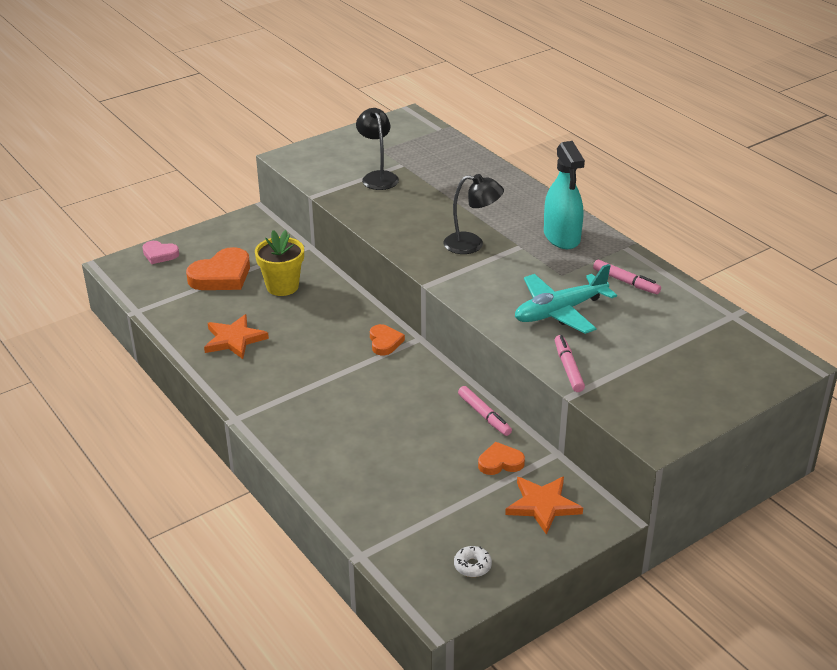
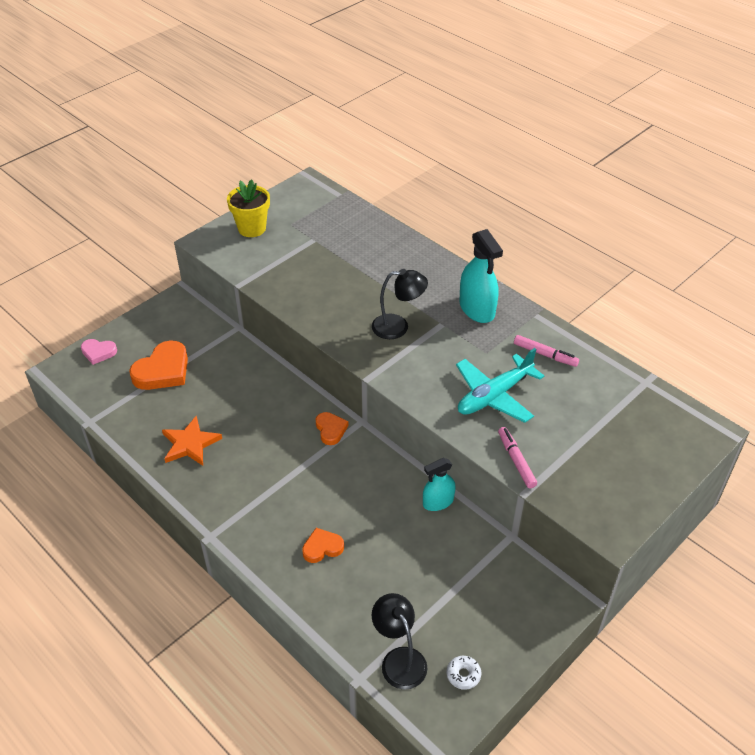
camera: 10 degrees left, 10 degrees up
(282, 286) = (223, 377): yellow flower pot -> yellow flower pot (252, 228)
(378, 177) = (294, 256): black lamp -> black lamp (399, 659)
(484, 415) = (438, 502): pink marker -> turquoise spray bottle
(500, 462) = (463, 553): orange heart -> orange heart (322, 547)
(543, 505) = (511, 596): orange star -> none

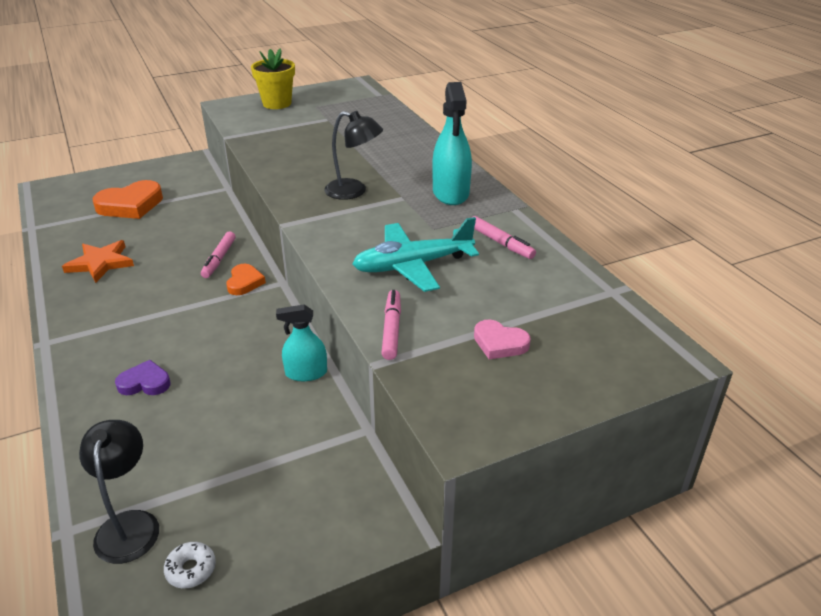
camera: 20 degrees right, 10 degrees down
(98, 352) = (89, 182): pink heart -> pink heart (499, 343)
(291, 411) = (219, 259): none -> pink marker
(322, 547) = (145, 383): orange heart -> purple heart

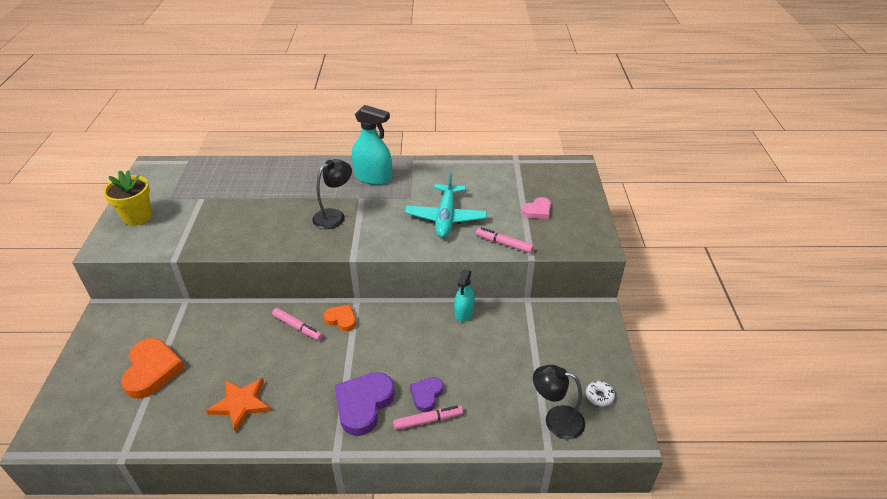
camera: 65 degrees left, 5 degrees up
(118, 339) = (363, 404): none -> purple heart
(500, 243) = (446, 178): pink marker -> pink marker (428, 420)

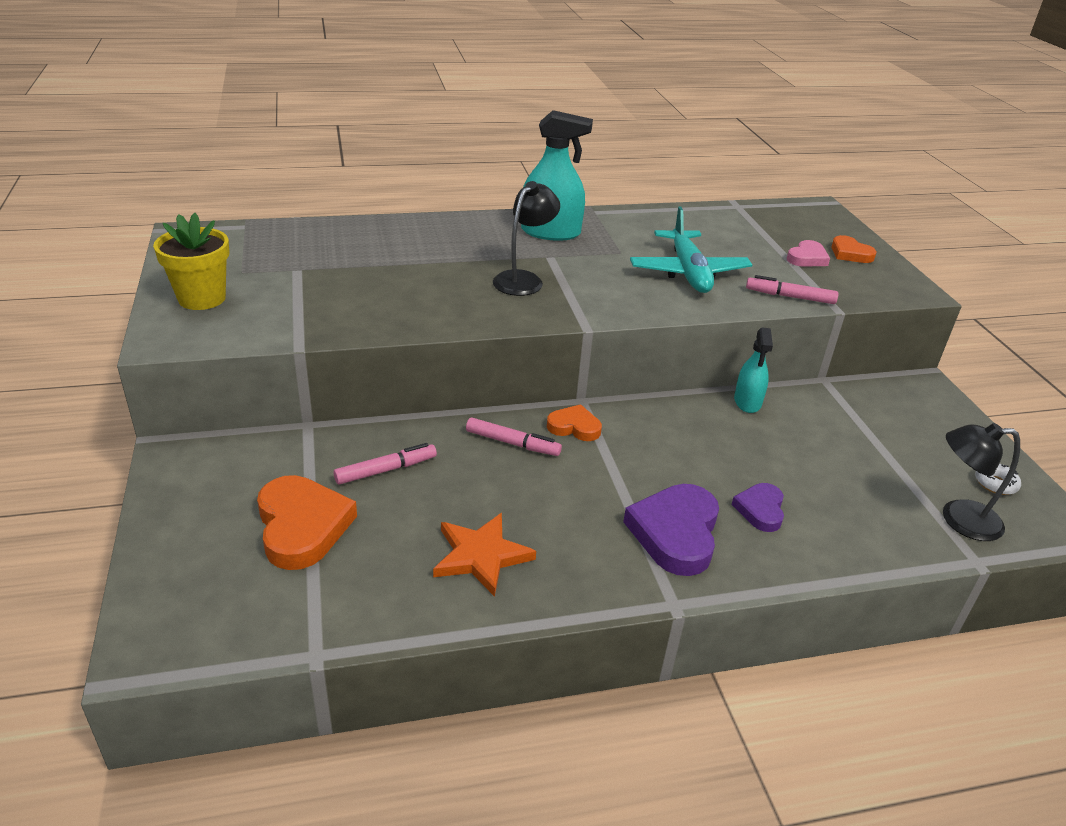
camera: 15 degrees left, 5 degrees down
(428, 420) = (783, 542): pink marker -> pink marker (386, 470)
(572, 209) = (850, 253): none -> orange heart

